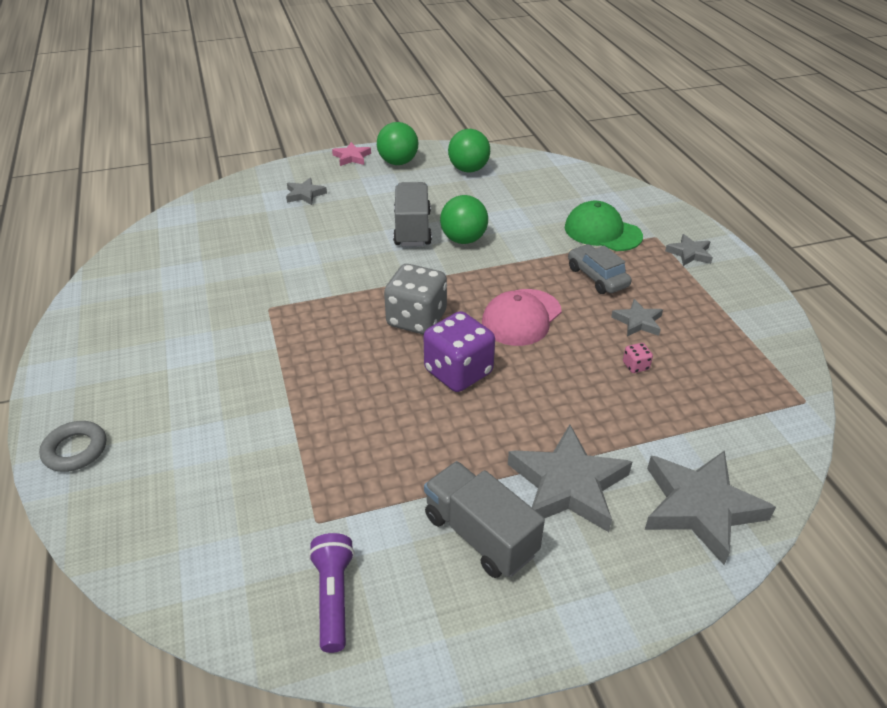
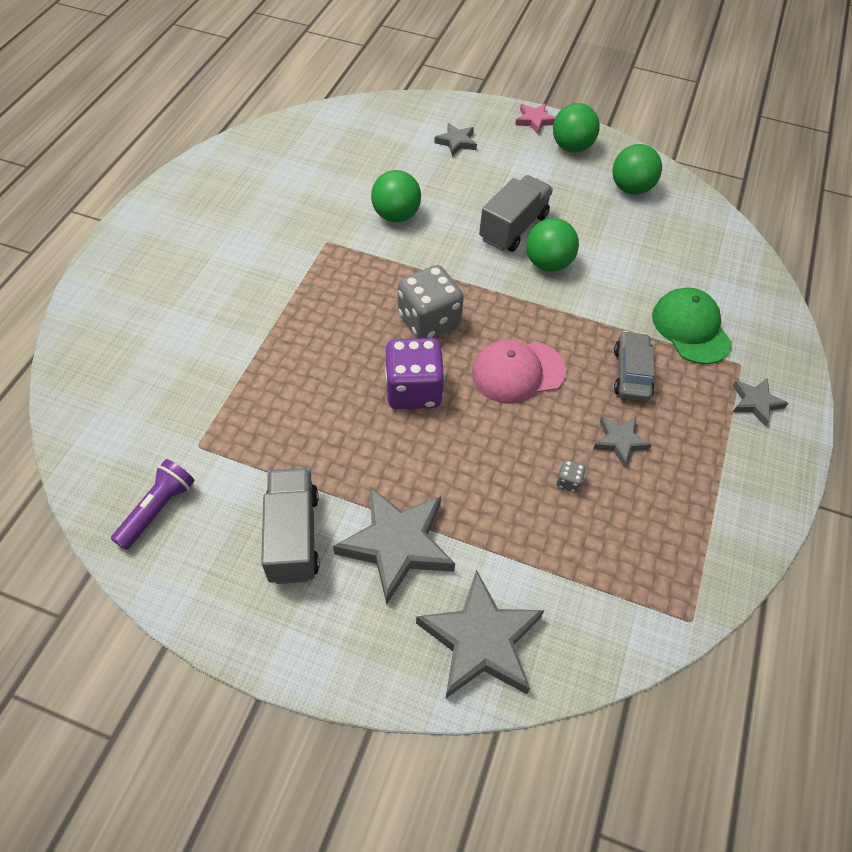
camera: 35 degrees right, 15 degrees up
(75, 450) = (105, 286): grey ring -> none
(309, 263) = (396, 215): none -> green ball
(635, 366) = (568, 481): pink dice -> grey dice

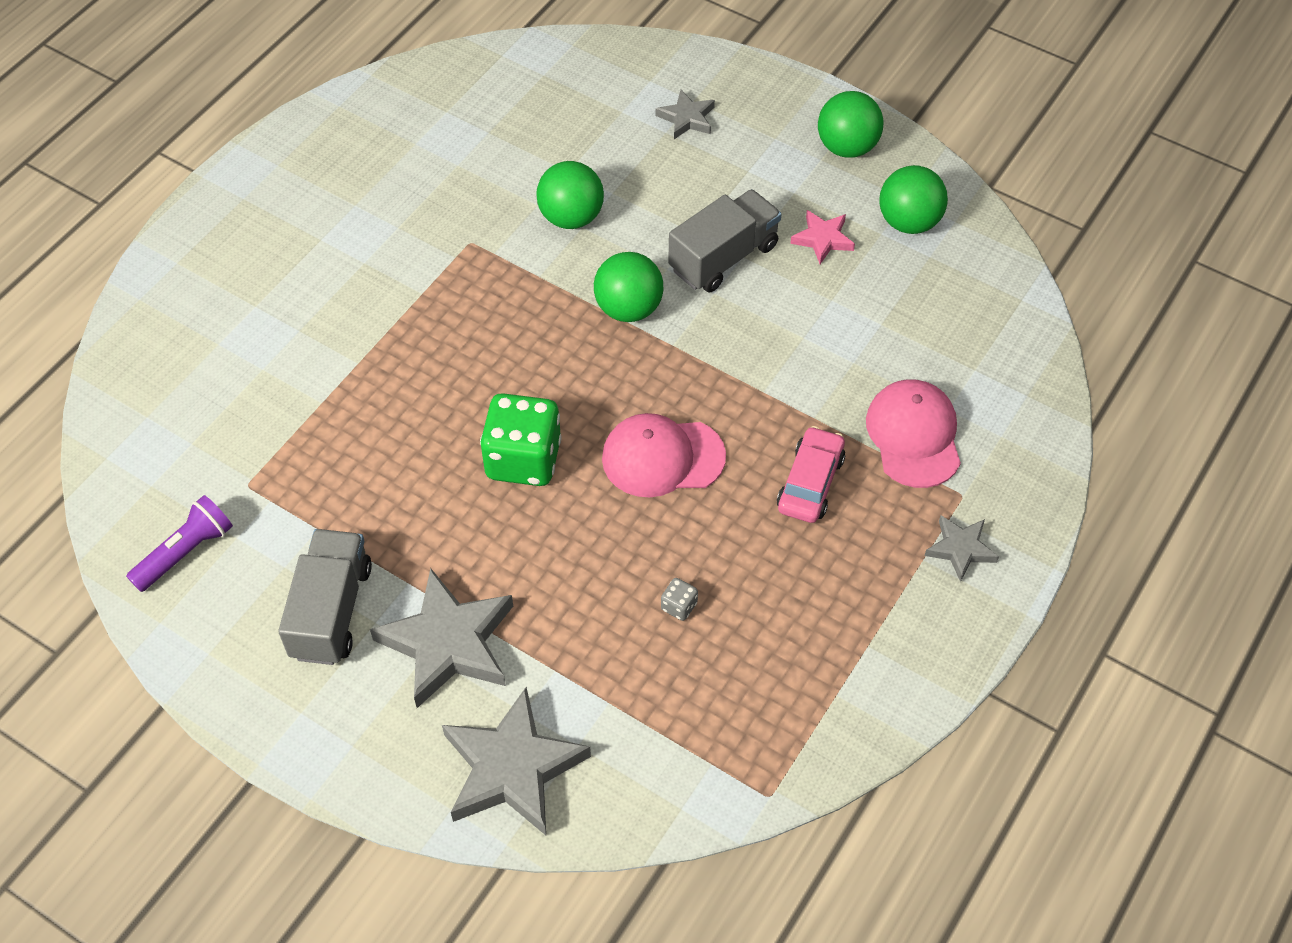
camera: 15 degrees right, 0 degrees up
(413, 390) = (523, 459): purple dice -> green dice
(429, 321) = (570, 371): grey dice -> none
(534, 120) = (808, 98): pink star -> pink star (822, 239)
(548, 263) = (753, 316): green ball -> green ball (628, 308)
(619, 441) = (762, 568): grey star -> none
(631, 373) = (810, 483): grey car -> pink car
(691, 328) = (914, 436): green cap -> pink cap

